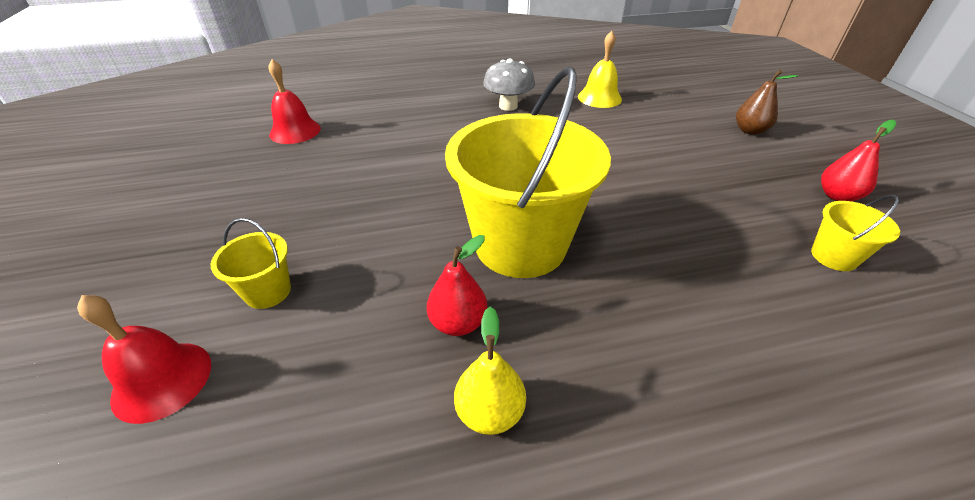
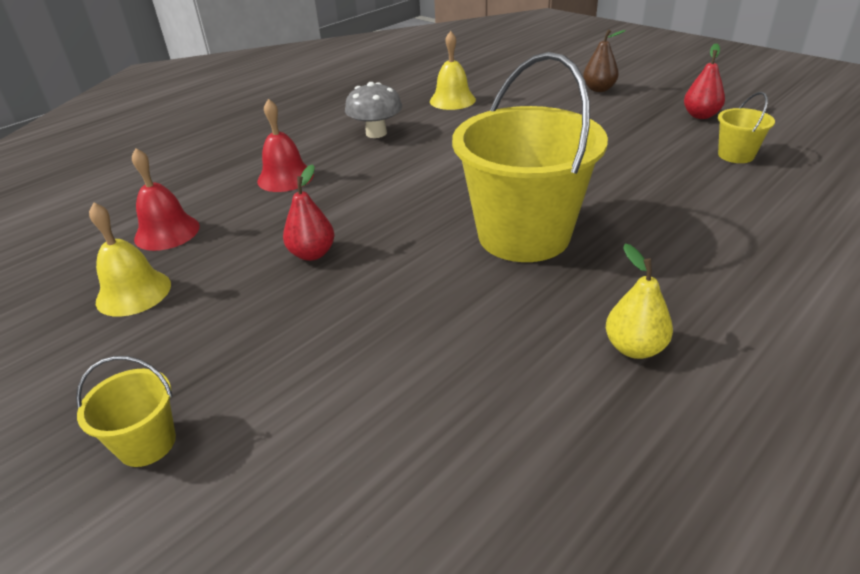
camera: 30 degrees left, 5 degrees down
(162, 380) = (339, 477): red bell -> red bell (285, 177)
(230, 166) = (133, 292): none -> yellow bell
(268, 291) = (345, 368): yellow bucket -> yellow bucket (147, 443)
(458, 322) = (543, 308): red pear -> red pear (312, 254)

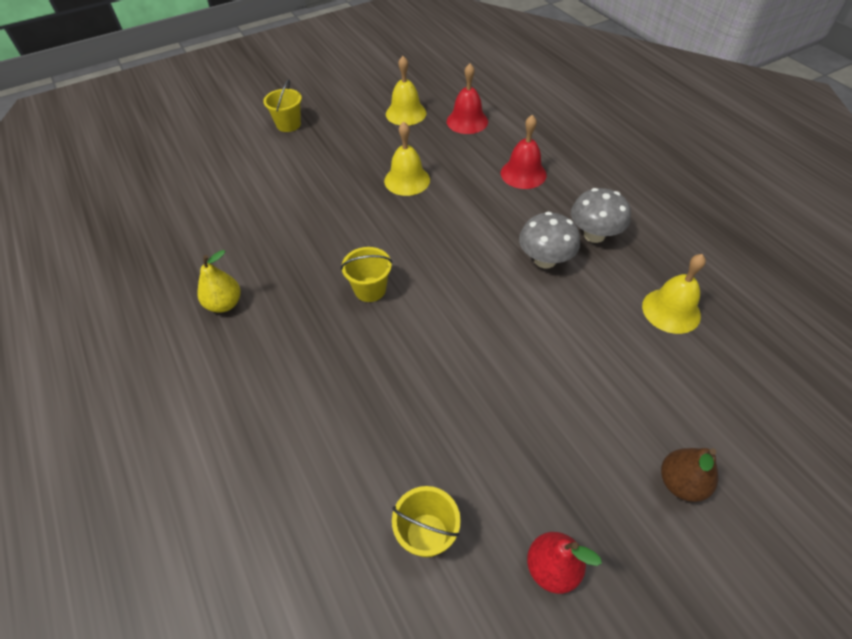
camera: 105 degrees right, 15 degrees up
(312, 254) = (407, 180): red pear -> yellow bell
(422, 150) = (545, 260): none -> grey mushroom
(524, 235) = (370, 289): yellow bucket -> yellow bucket, size x0.43

